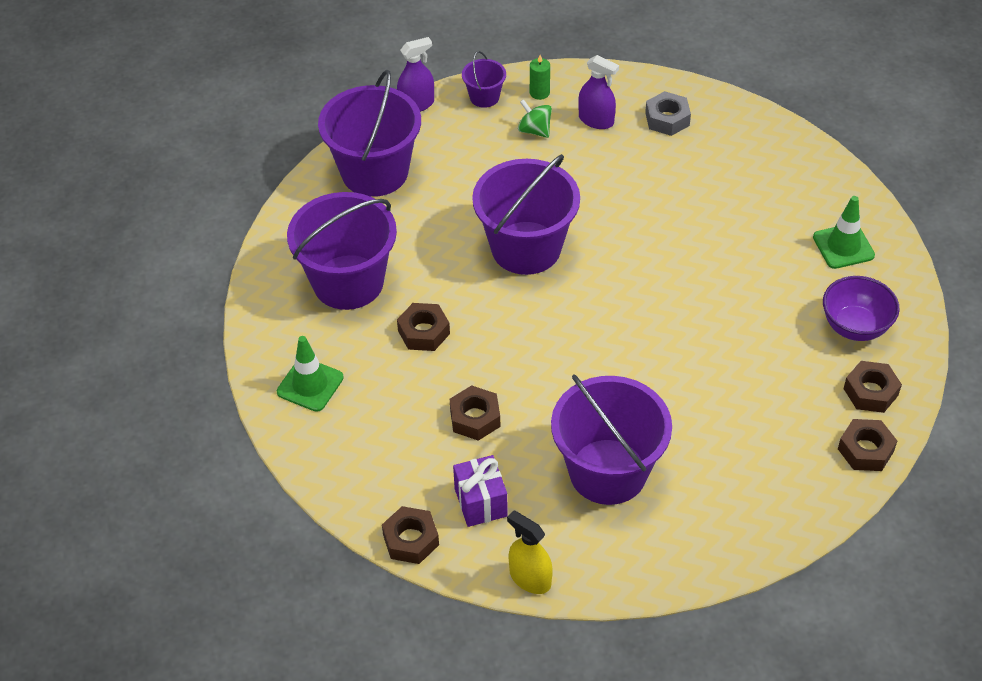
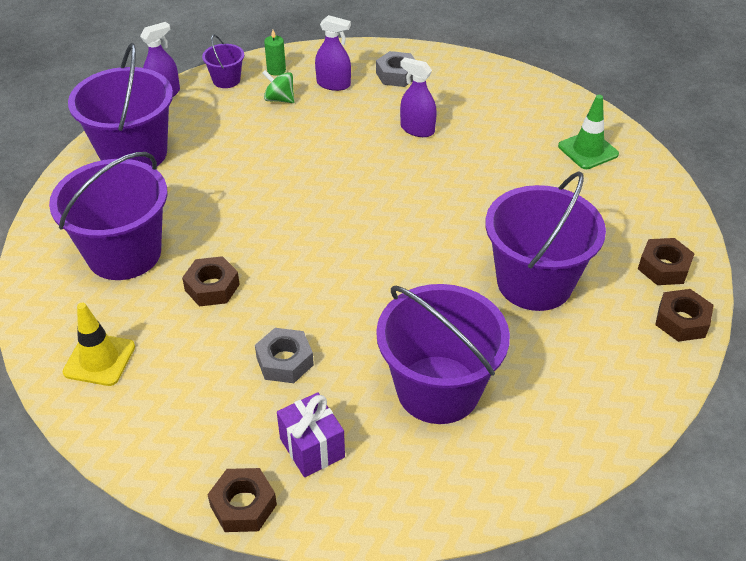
camera: 15 degrees left, 5 degrees down
(310, 385) = (99, 359): green traffic cone -> yellow traffic cone
(475, 418) = (285, 361): brown nut -> grey nut
(526, 248) = (297, 196): purple bucket -> purple bucket (534, 282)
(530, 578) = (388, 521): yellow spray bottle -> none
(669, 191) = (417, 129): none -> purple spray bottle
(855, 327) = (625, 214): purple bowl -> none

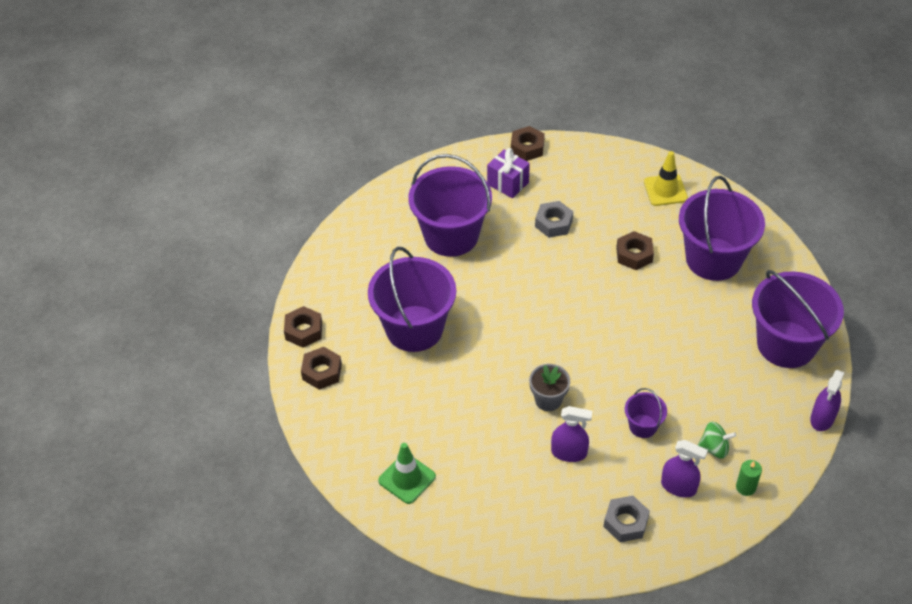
camera: 160 degrees right, 5 degrees up
(226, 80) = (781, 456): purple bucket -> purple bucket (643, 426)
(333, 84) = (678, 486): purple spray bottle -> purple spray bottle turned 150 degrees counterclockwise
(412, 173) = (548, 400): none -> grey flower pot

